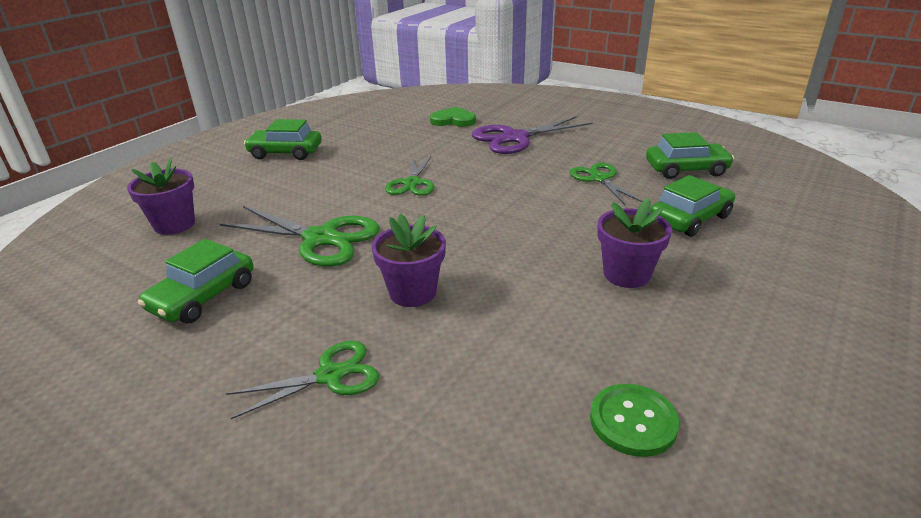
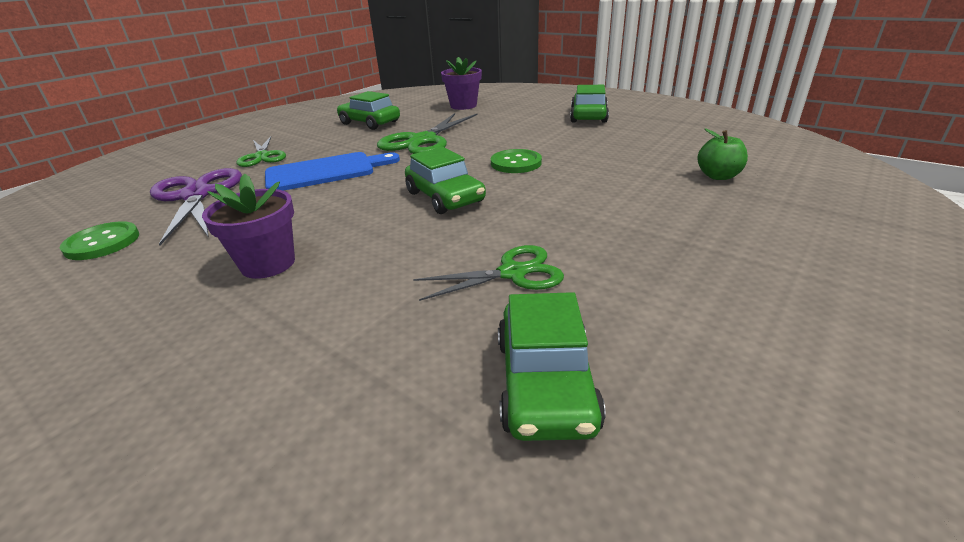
camera: 95 degrees right, 0 degrees up
(412, 183) = (516, 163): green scissors -> green button
(413, 292) = (325, 172): purple flower pot -> blue cutting board
(453, 120) = (718, 176): green heart -> green apple
(515, 138) = (664, 216): purple scissors -> purple scissors (196, 195)
(690, 218) = (355, 340): green car -> green car (445, 197)

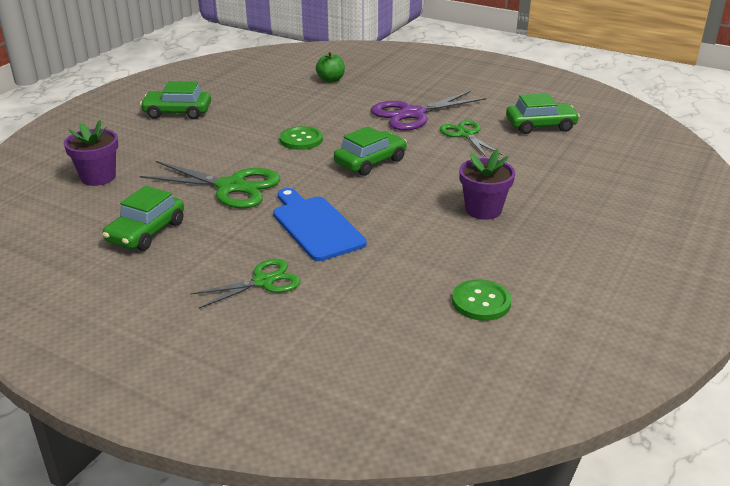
camera: 100 degrees left, 0 degrees up
(196, 195) = (378, 288): purple scissors -> purple scissors (412, 114)

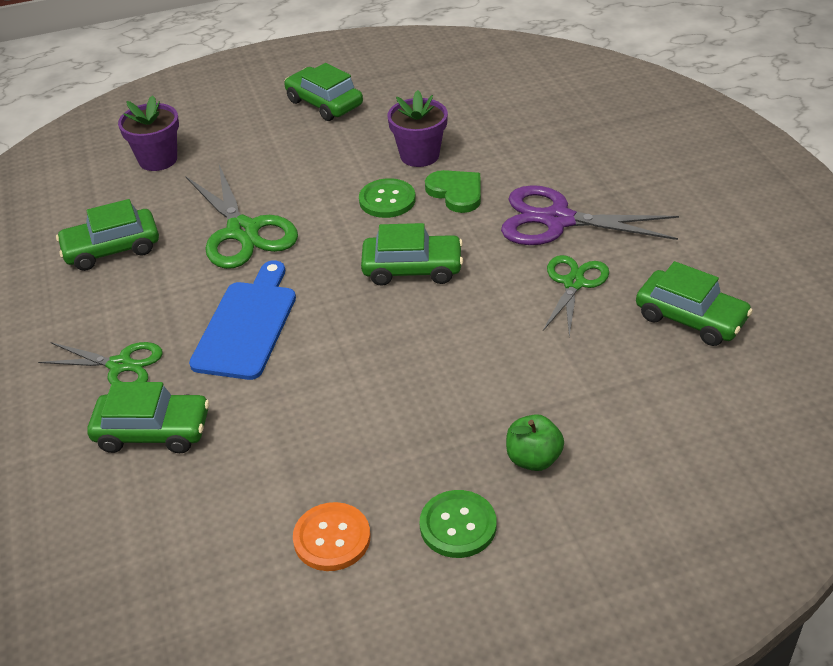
camera: 45 degrees right, 10 degrees up
(331, 80) = (539, 122): green apple -> green apple (533, 459)
(337, 122) = (456, 192): none -> green heart
(346, 299) = (153, 431): none -> green car
(481, 302) = (256, 519): green button -> green button (458, 525)
(483, 210) = (431, 405): purple flower pot -> purple flower pot (419, 155)
(534, 286) = (332, 538): none -> orange button

